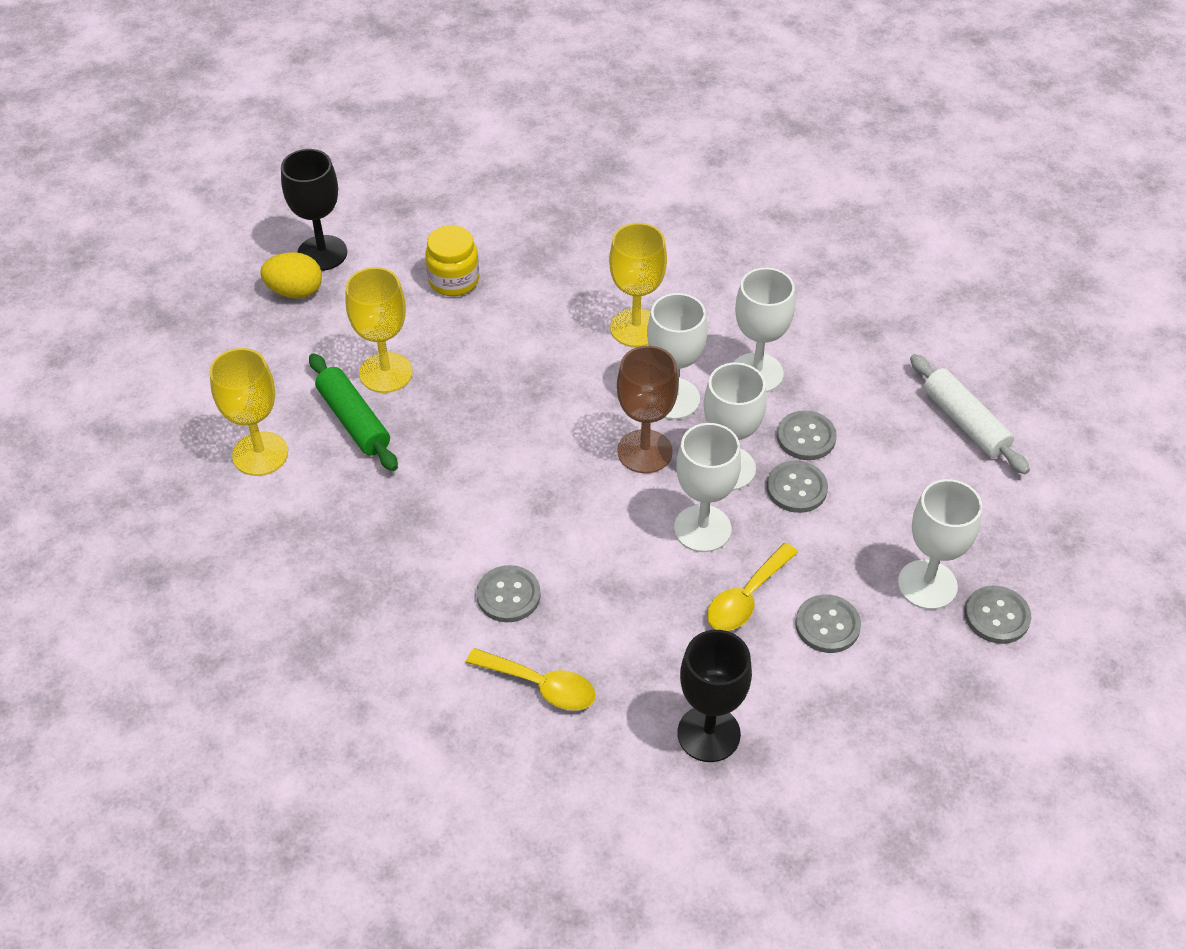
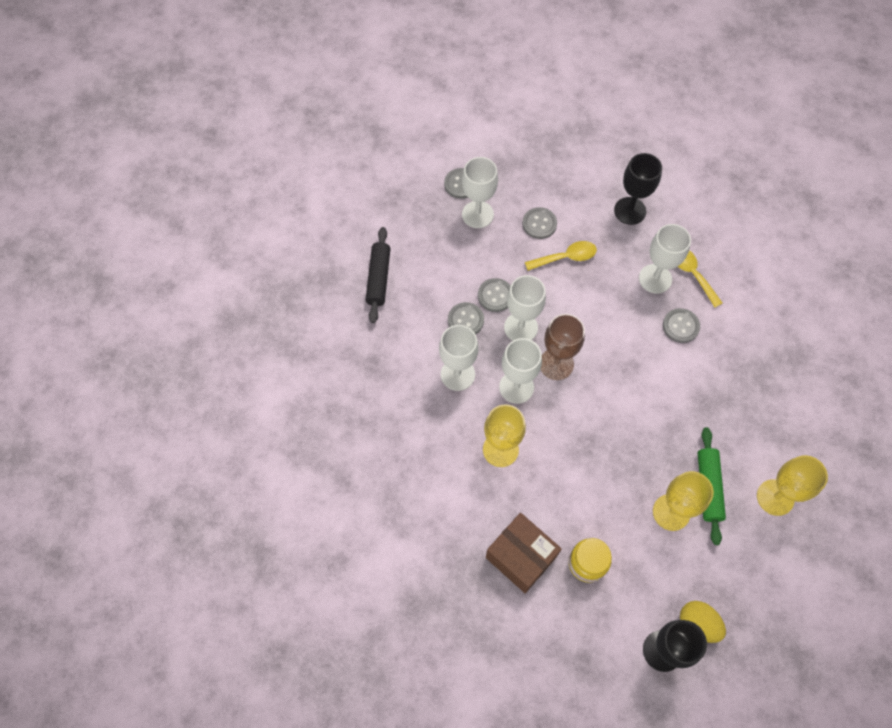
camera: 145 degrees left, 15 degrees up
(531, 250) = (521, 557): none -> brown box
(702, 529) = (559, 303): white goblet -> white goblet (655, 278)
(965, 422) = (378, 278): white rolling pin -> black rolling pin

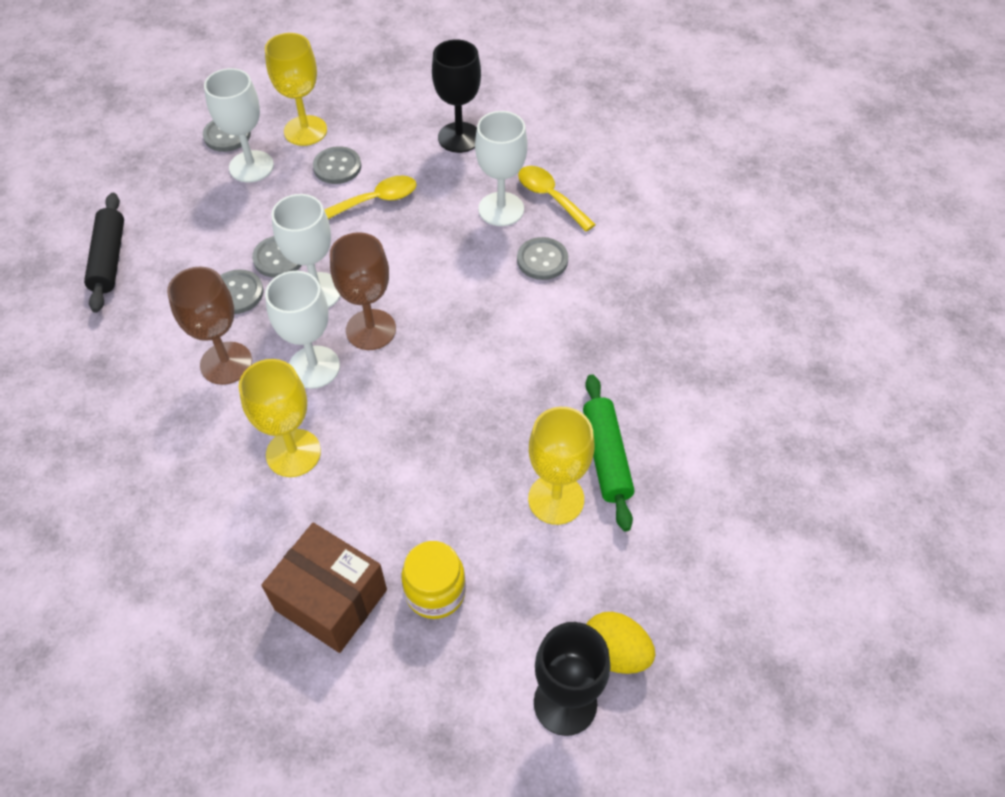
camera: 10 degrees left, 10 degrees down
(457, 374) = (226, 363): white goblet -> brown goblet
(775, 497) = (704, 455): yellow goblet -> yellow goblet (305, 131)

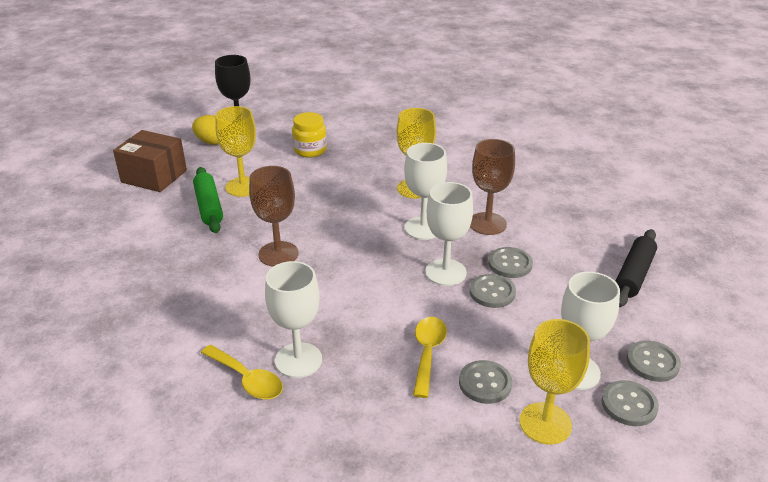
camera: 170 degrees right, 20 degrees down
(109, 259) = (634, 275): black rolling pin -> black rolling pin turned 45 degrees clockwise
(331, 599) = (365, 143): brown box -> brown box (154, 176)
(371, 330) = (391, 253): brown goblet -> brown goblet (278, 254)
(376, 200) = (428, 353): yellow spoon -> yellow spoon turned 135 degrees clockwise
(459, 137) = (360, 440): black goblet -> none
(542, 260) = (254, 318): grey button -> grey button (652, 362)

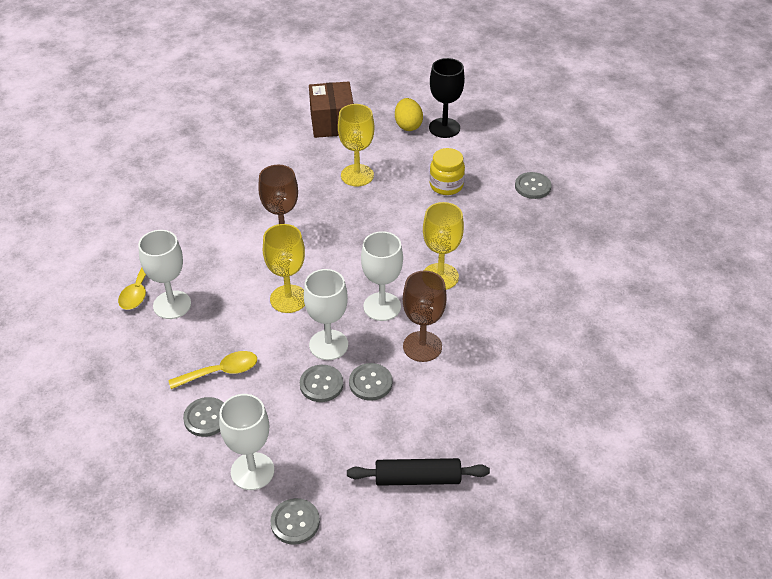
camera: 60 degrees right, 10 degrees up
(209, 206) = (315, 172): green rolling pin -> none
(545, 423) = (182, 468): yellow goblet -> yellow goblet (288, 299)
(629, 404) = (232, 517): grey button -> grey button (532, 186)

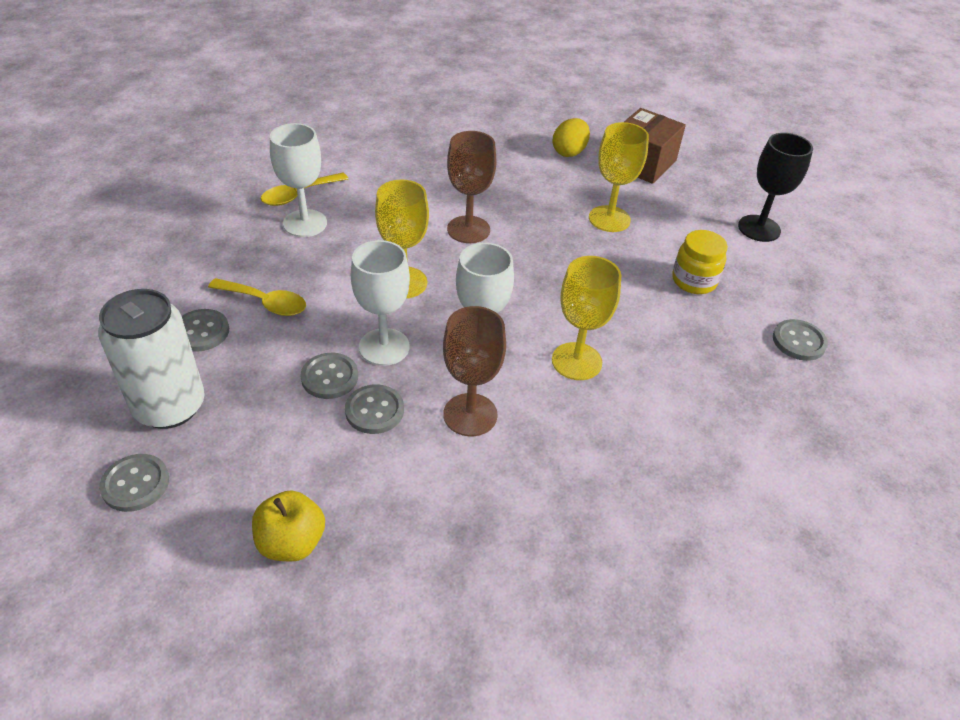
camera: 40 degrees right, 0 degrees up
(252, 471) = (170, 406): white goblet -> white can
(408, 125) = (720, 205): yellow egg -> yellow egg (569, 152)
(417, 478) = (292, 542): black rolling pin -> yellow apple

